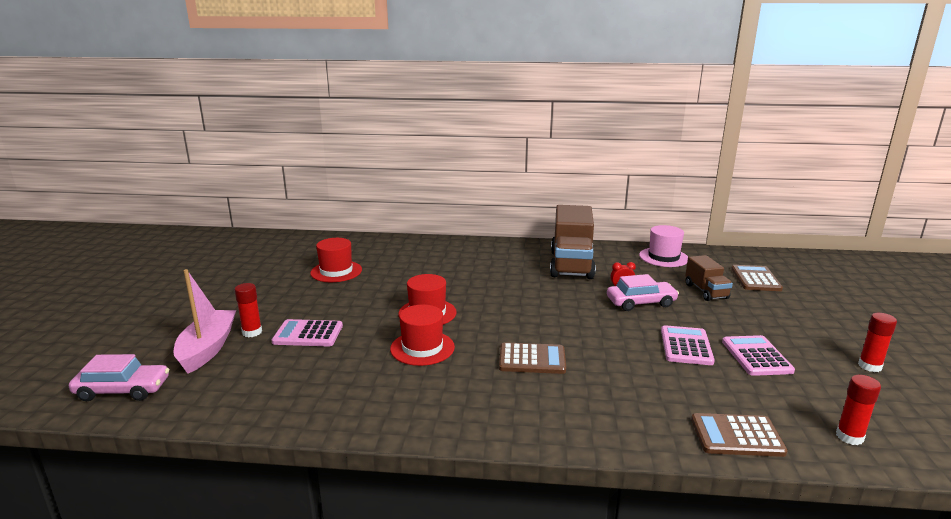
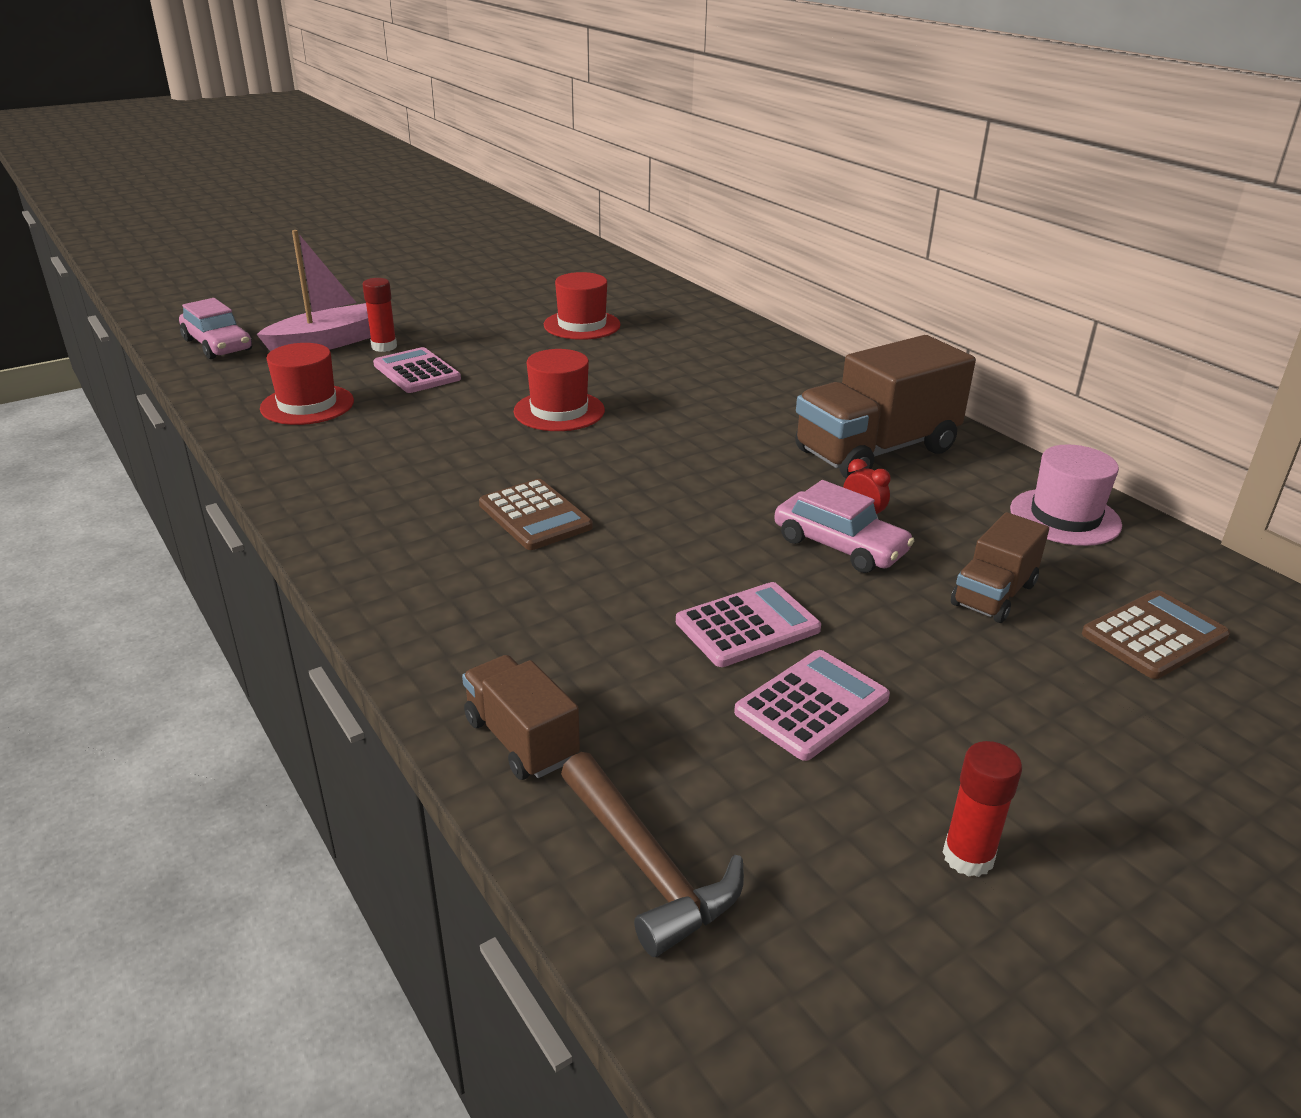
camera: 50 degrees right, 10 degrees up
(422, 348) = (470, 440): red hat -> red hat (307, 405)
(737, 436) = (521, 739): brown calculator -> brown truck
(849, 437) = (647, 866): red glue stick -> brown hammer

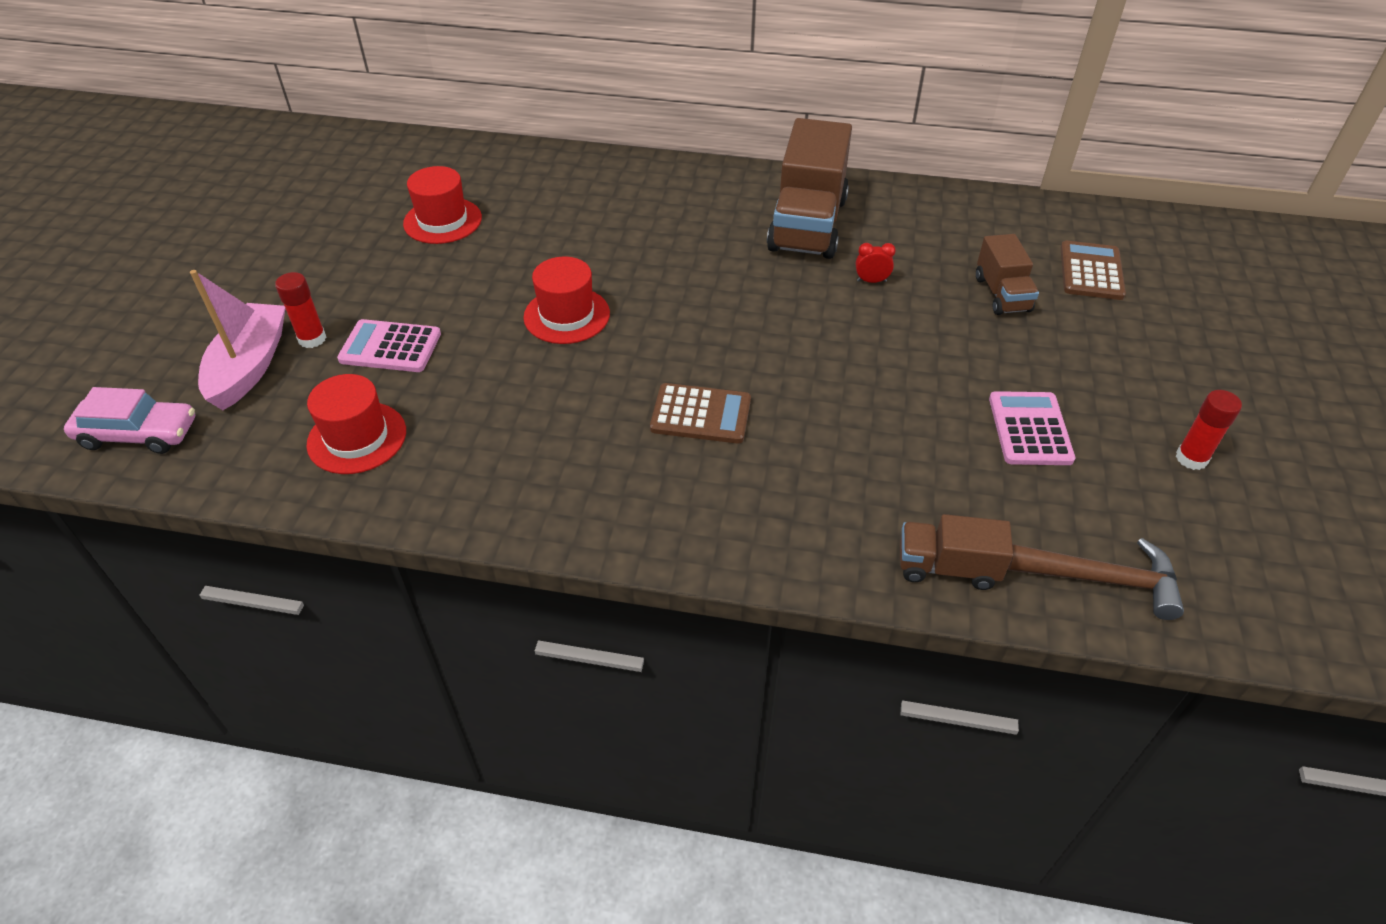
camera: 45 degrees left, 15 degrees up
(747, 626) = (932, 403): pink calculator -> none
(839, 546) = (892, 312): pink car -> none
(1065, 517) = (960, 215): pink hat -> none

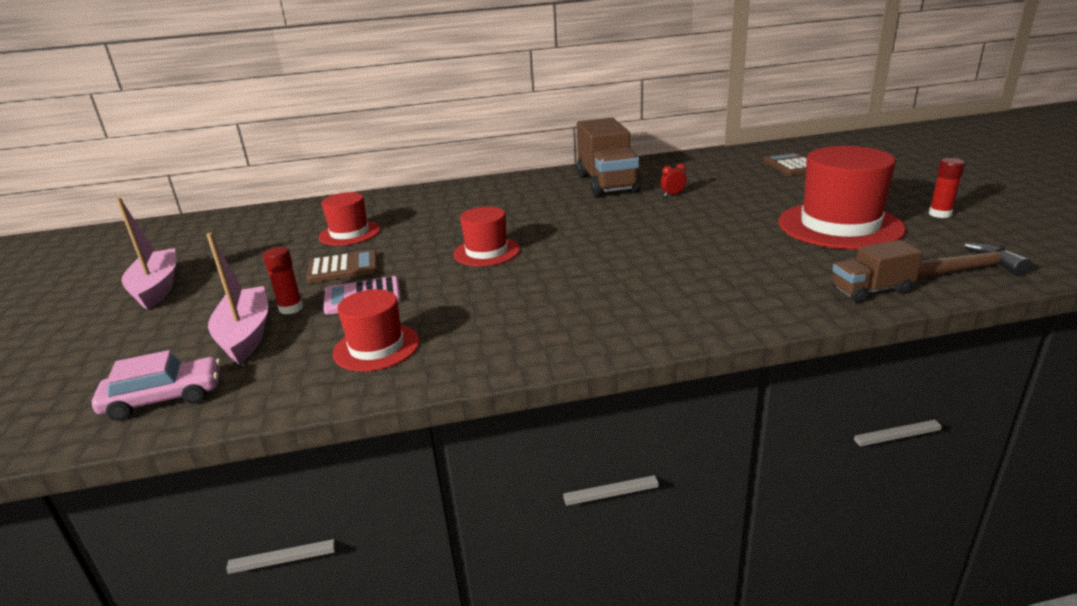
camera: 20 degrees left, 20 degrees down
(206, 251) = (157, 288): none -> pink boat
(701, 414) = (630, 270): brown calculator -> brown calculator (343, 268)
(1002, 294) = (754, 183): brown truck -> none
(1030, 429) = (839, 225): pink calculator -> red hat

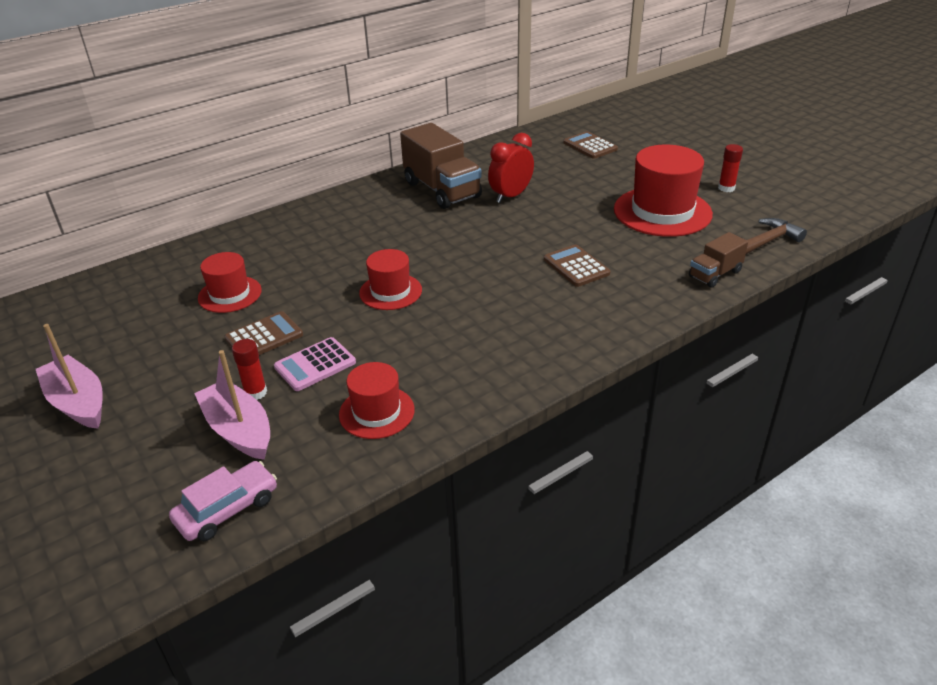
camera: 25 degrees left, 10 degrees up
(673, 195) = (511, 196): red clock -> red clock, size x2.16
(697, 259) = (576, 266): none -> brown calculator

